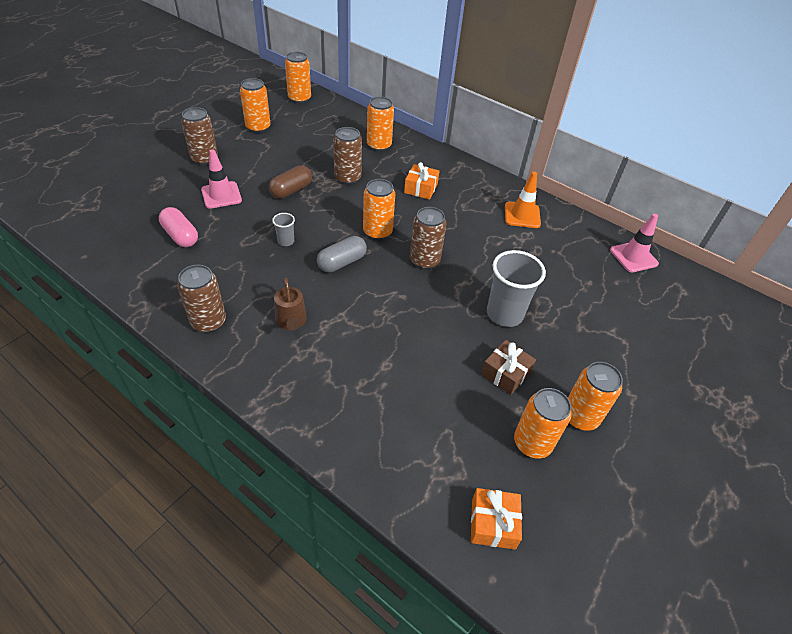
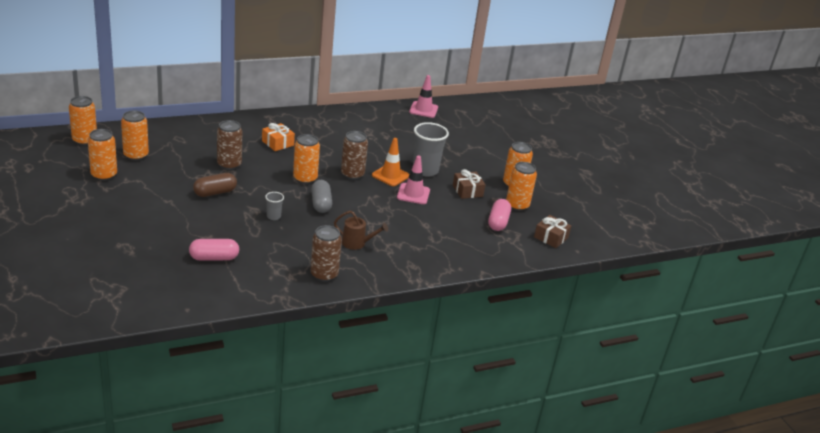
camera: 60 degrees left, 15 degrees down
(204, 159) = (119, 215): brown can -> none
(221, 195) = (182, 224): pink traffic cone -> pink traffic cone (413, 194)
(291, 190) = (215, 192): brown capsule -> brown capsule turned 75 degrees clockwise
(379, 145) = (204, 136): orange can -> orange can (136, 155)
(466, 438) = (498, 222): none -> pink capsule
(493, 523) = (551, 237): orange gift -> brown gift
(522, 215) = (348, 123): orange traffic cone -> orange traffic cone (390, 175)

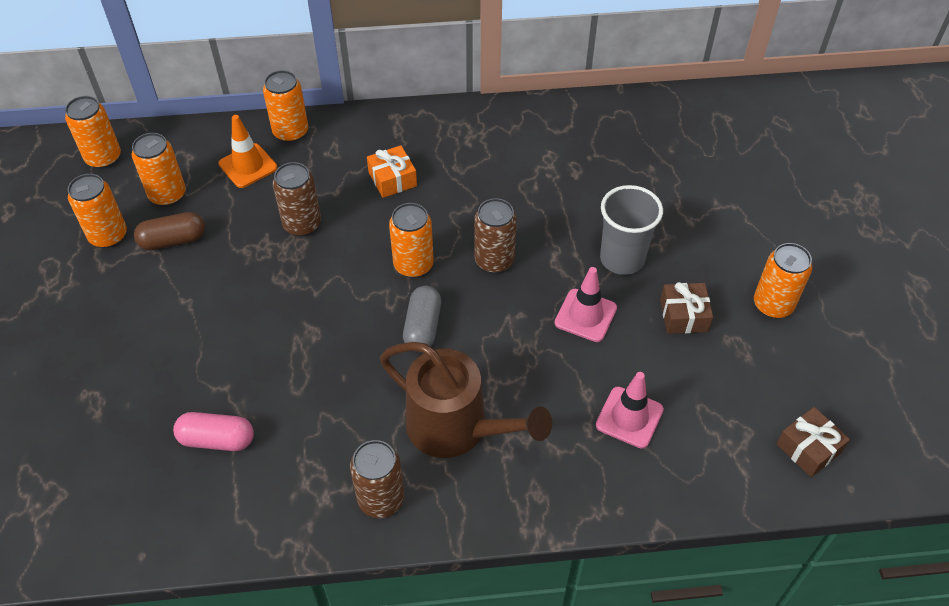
camera: 20 degrees right, 20 degrees up
(215, 192) = (262, 287): brown capsule -> brown capsule (173, 240)
(273, 216) = (338, 351): grey cup -> none
(357, 243) = (456, 428): brown watering can -> brown watering can, size x2.00
(390, 175) = (558, 267): orange traffic cone -> orange traffic cone (248, 166)
(423, 110) = (657, 111): pink traffic cone -> pink traffic cone (629, 417)
(498, 222) = (719, 399): pink capsule -> none
(517, 205) = (765, 359): orange can -> orange can (291, 132)

